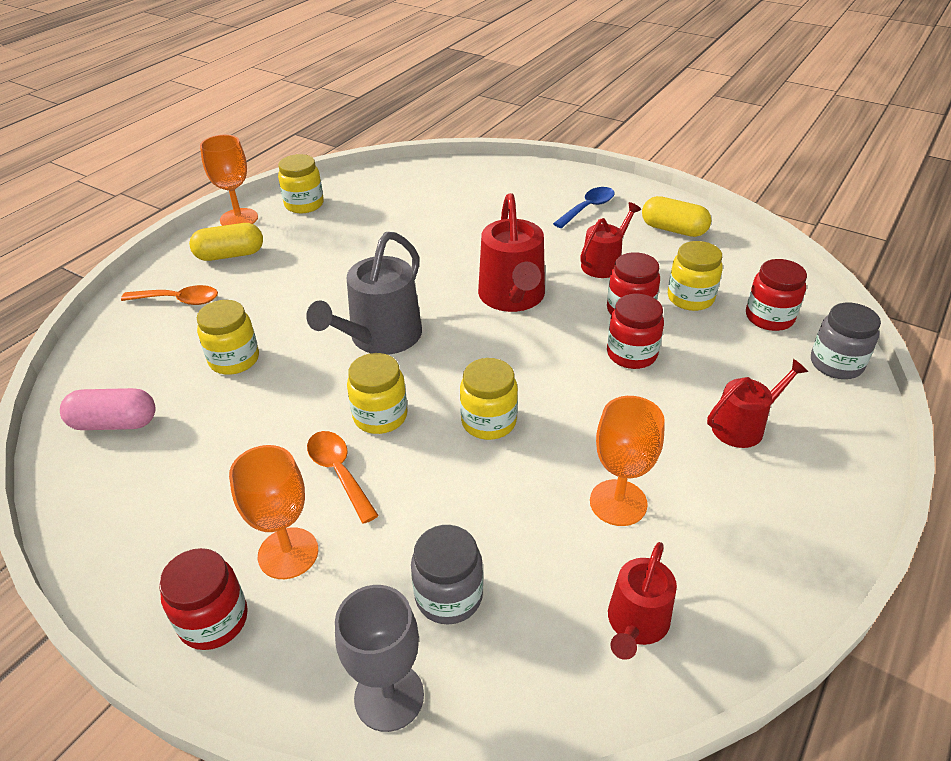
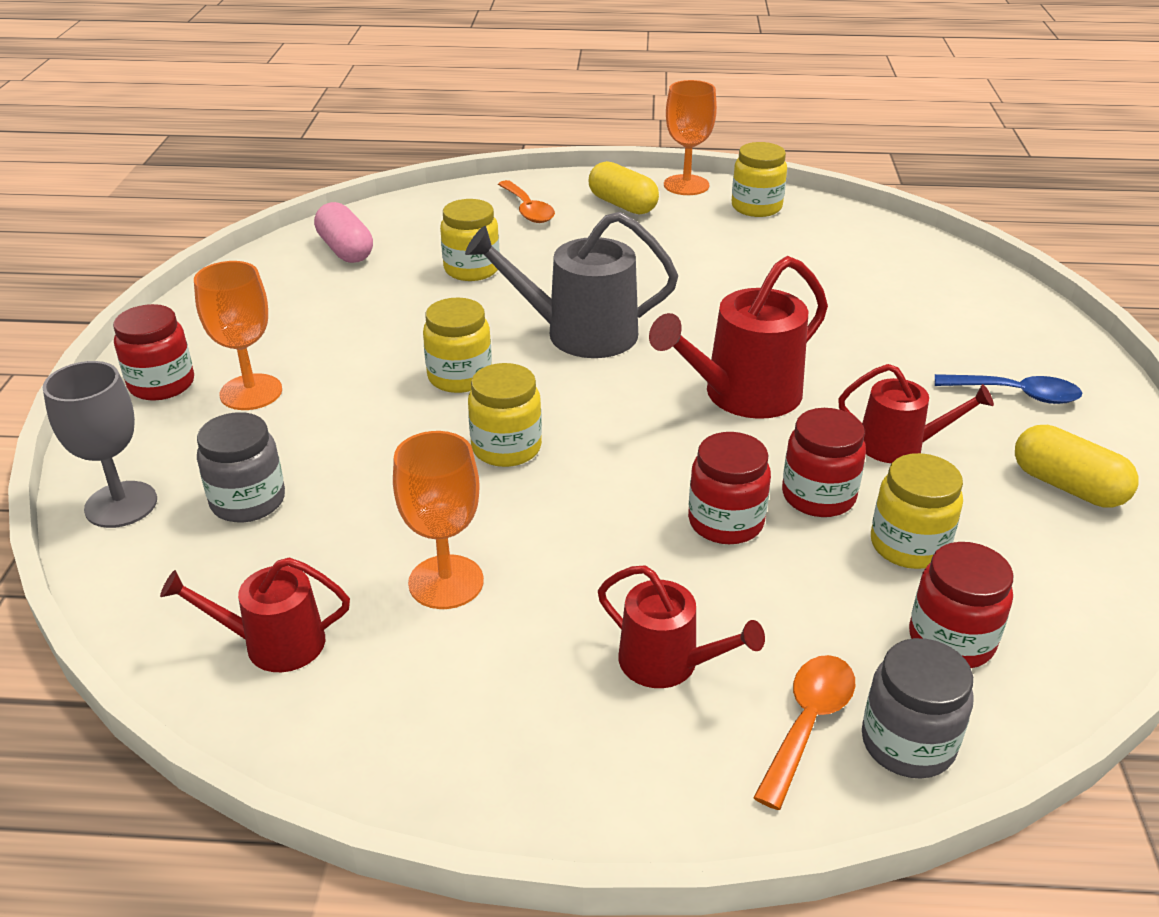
camera: 60 degrees right, 5 degrees down
(339, 473) = (365, 382): orange spoon -> orange spoon (807, 724)
(673, 229) = (1067, 486): yellow capsule -> yellow capsule turned 45 degrees counterclockwise

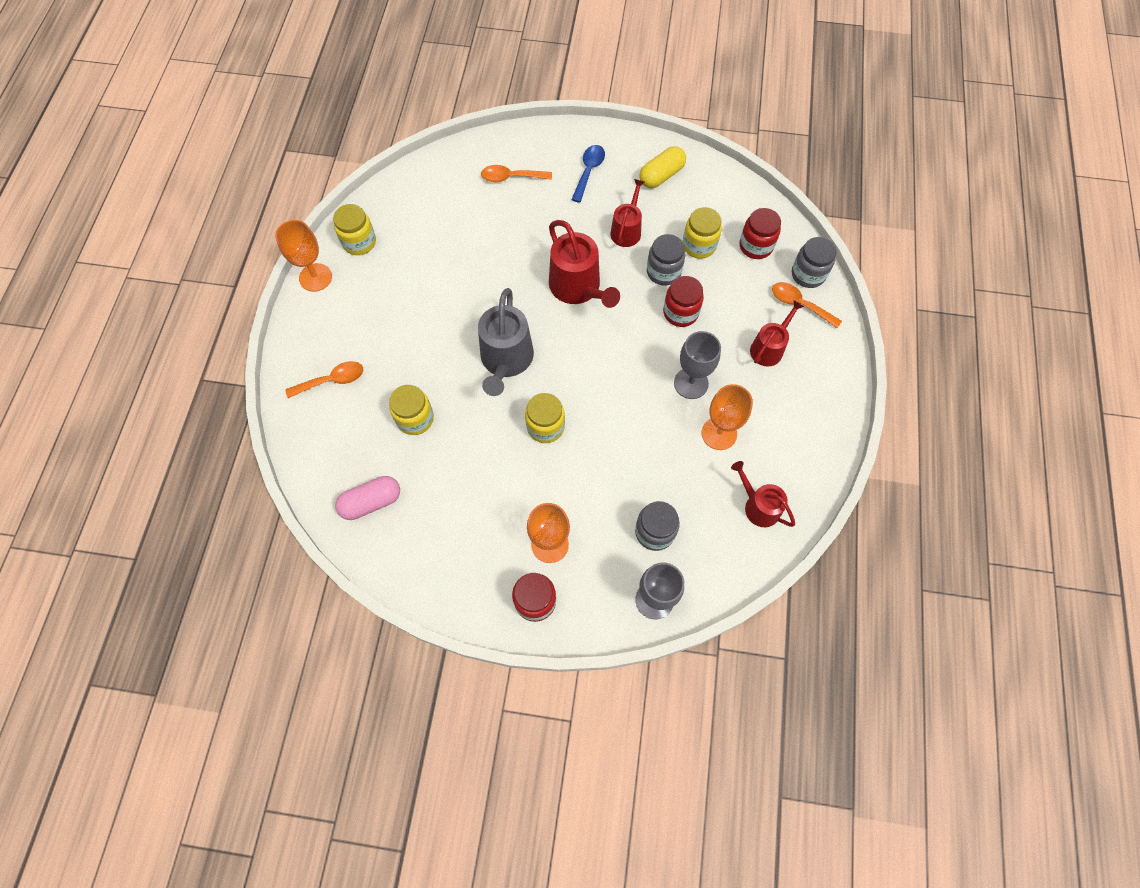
camera: 85 degrees left, 30 degrees up
(274, 643) = (758, 506): red watering can -> red watering can turned 135 degrees clockwise
(506, 448) = (616, 404): yellow jar -> none
(560, 540) = (691, 383): none -> grey goblet
(622, 205) = (338, 320): yellow capsule -> none
(818, 496) = (663, 272): red jar -> grey jar
(949, 316) = (511, 177): none -> orange spoon

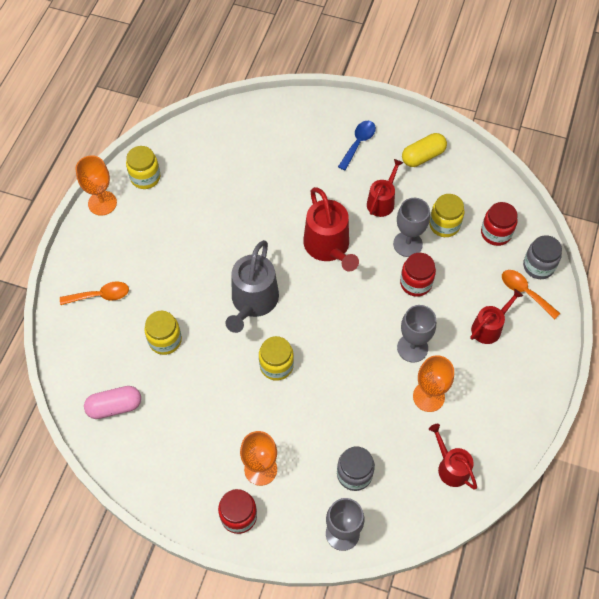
camera: 10 degrees right, 5 degrees down
(511, 177) = (288, 139): orange spoon -> none
(663, 272) = (407, 244): grey jar -> grey goblet

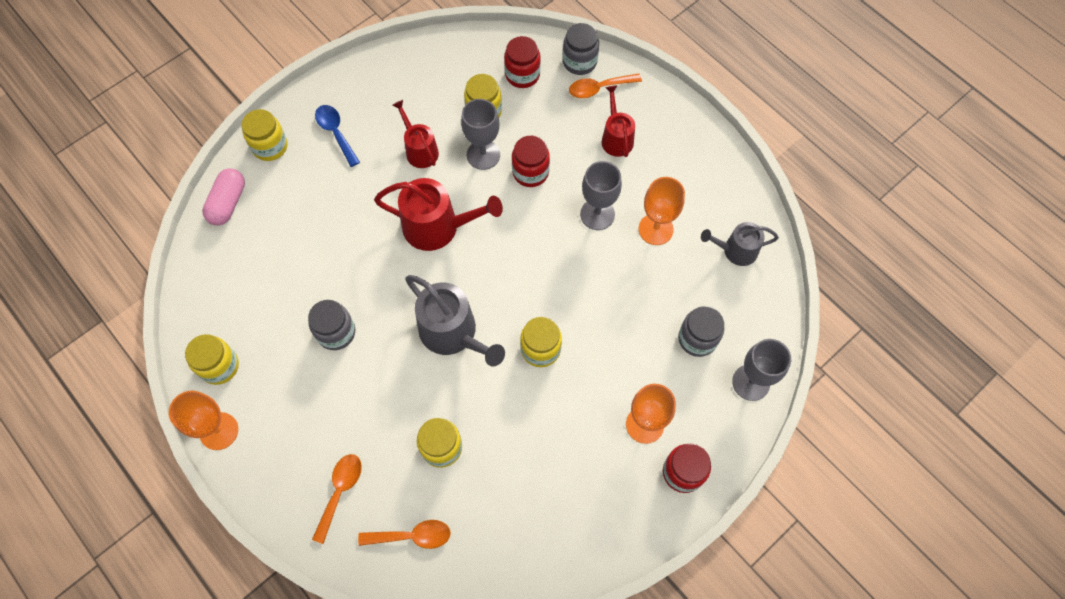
camera: 60 degrees left, 5 degrees up
(93, 356) = (412, 536): none -> orange spoon
(114, 407) = (488, 542): pink capsule -> pink capsule (228, 203)
(209, 230) = (336, 332): none -> grey jar
(320, 112) = (270, 146): none -> yellow jar
(423, 156) = (394, 85): yellow capsule -> none
(451, 467) = (736, 250): red watering can -> grey watering can

